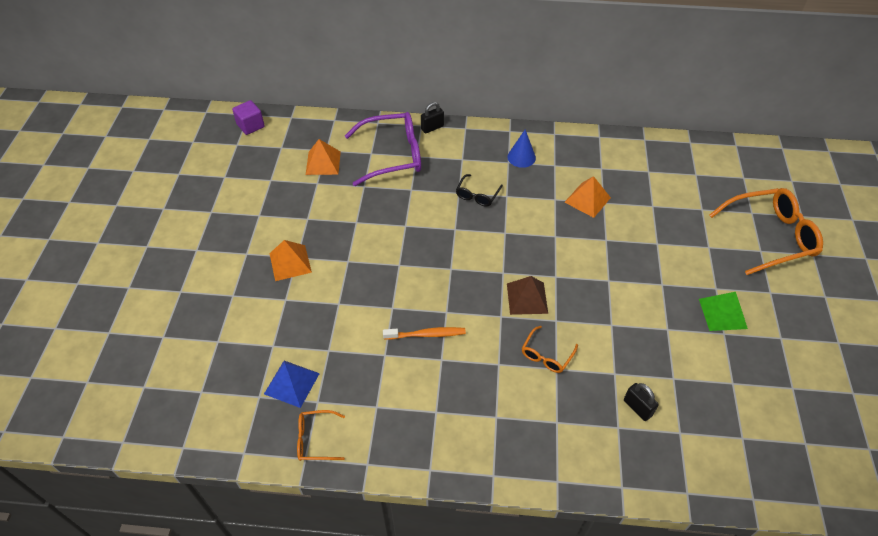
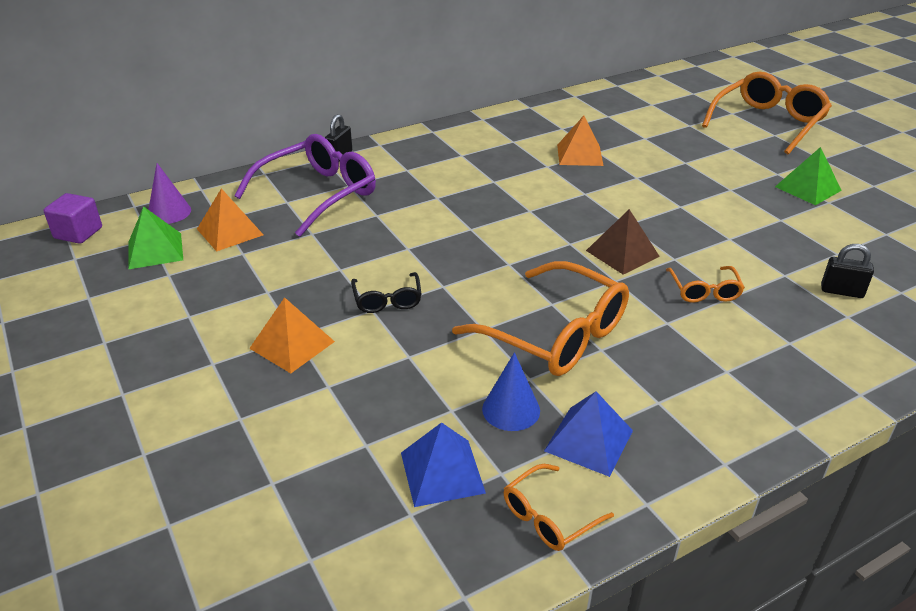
camera: 35 degrees left, 15 degrees down
(277, 158) = (155, 250): none -> green pyramid
(304, 131) = (169, 212): none -> purple cone
(376, 411) = (588, 440): none -> blue pyramid
(426, 334) = (555, 334): orange toothbrush -> orange glasses
(477, 195) = (461, 192): black glasses -> black glasses (387, 300)
(521, 157) = (471, 146): blue cone -> blue cone (511, 409)

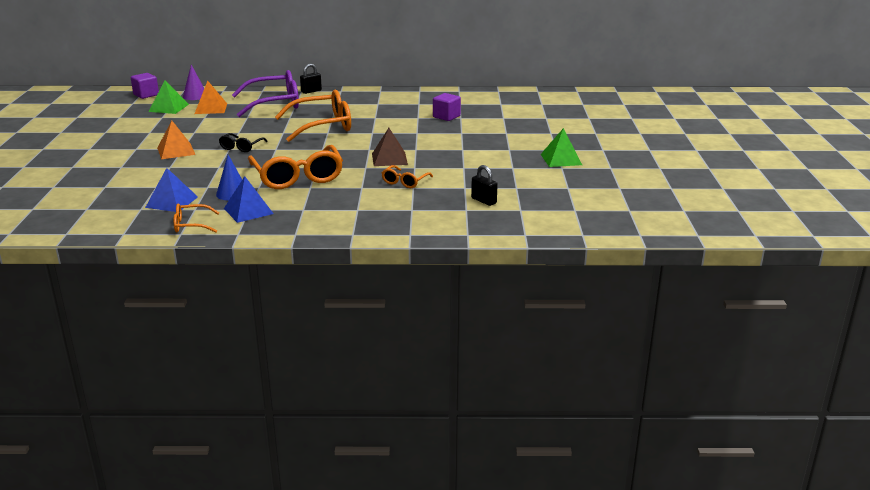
camera: 30 degrees right, 10 degrees down
(579, 155) = (446, 117): orange pyramid -> purple cube
(768, 123) = (603, 127): orange glasses -> orange glasses (322, 126)

